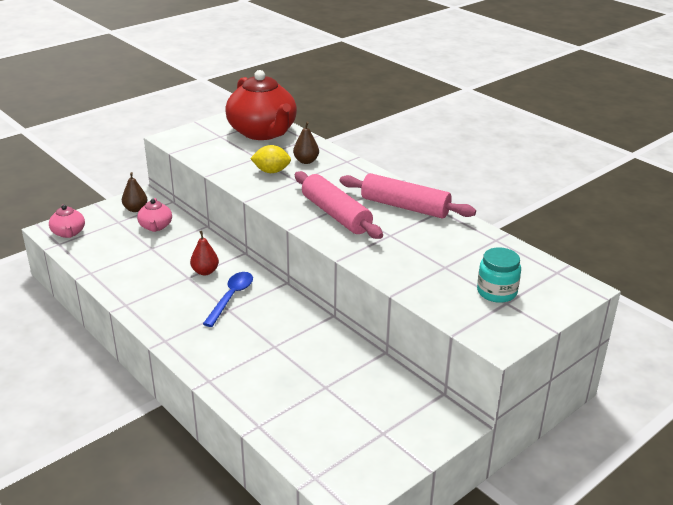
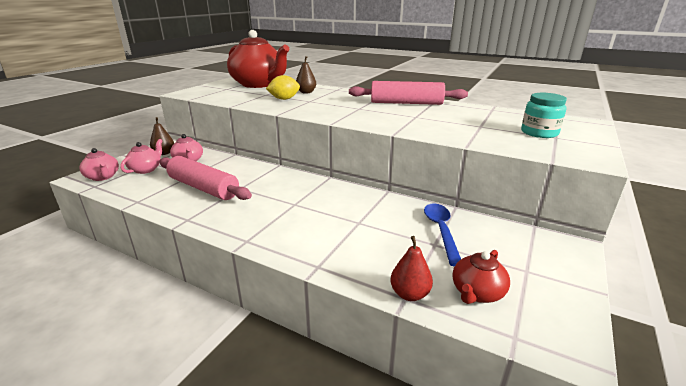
camera: 20 degrees left, 5 degrees down
(110, 230) = (146, 169): none -> pink teapot
(205, 271) = (253, 182): red pear -> red pear (409, 294)
(231, 297) = (290, 195): blue spoon -> blue spoon (441, 230)
(319, 438) = (477, 293): none -> red teapot
(335, 214) = (360, 112): pink rolling pin -> pink rolling pin (203, 188)

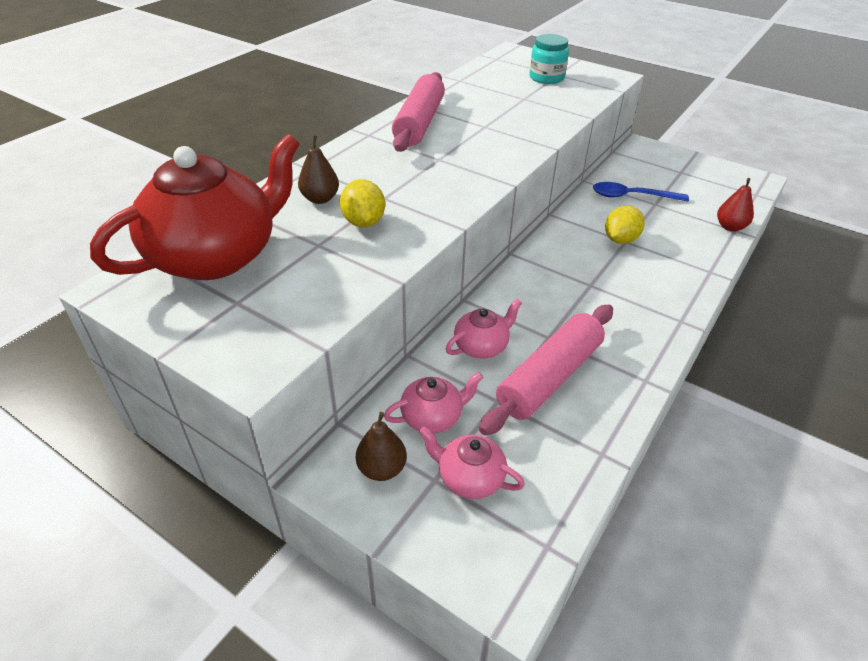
camera: 85 degrees left, 15 degrees up
(103, 177) = (504, 546): pink teapot -> pink teapot (481, 346)
(359, 220) = (620, 240): none -> yellow lemon
(477, 293) = (716, 198): red teapot -> none

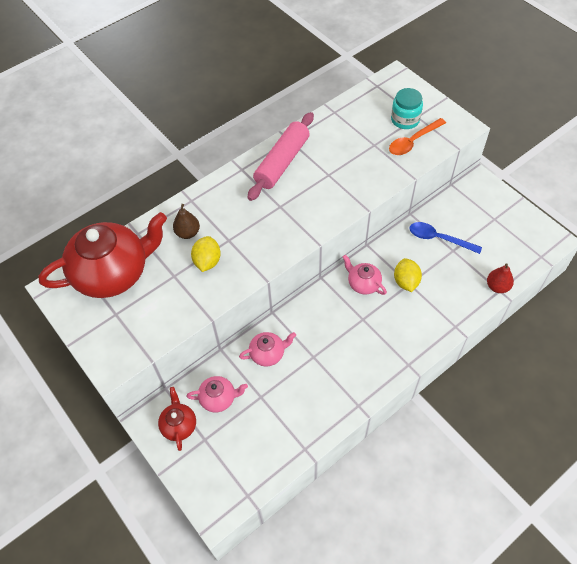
camera: 20 degrees right, 15 degrees up
(382, 469) = (179, 425): brown pear -> red teapot
(469, 478) = (223, 443): pink teapot -> pink teapot (363, 283)
(549, 377) = (299, 388): pink rolling pin -> none
(567, 91) = (413, 141): none -> orange spoon
(620, 240) = (406, 282): yellow lemon -> yellow lemon turned 60 degrees counterclockwise

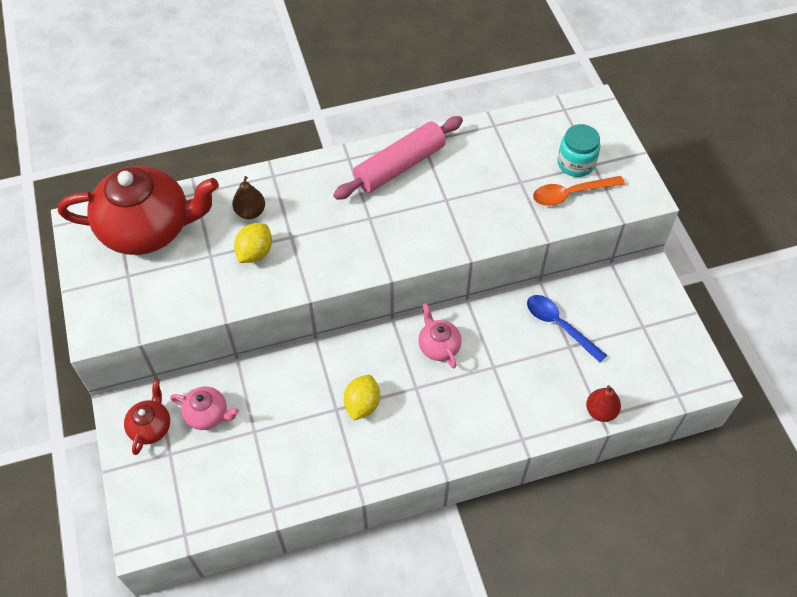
camera: 20 degrees right, 0 degrees up
(268, 353) = (287, 385): pink teapot -> none
(406, 282) = (491, 363): yellow lemon -> yellow lemon (362, 404)

